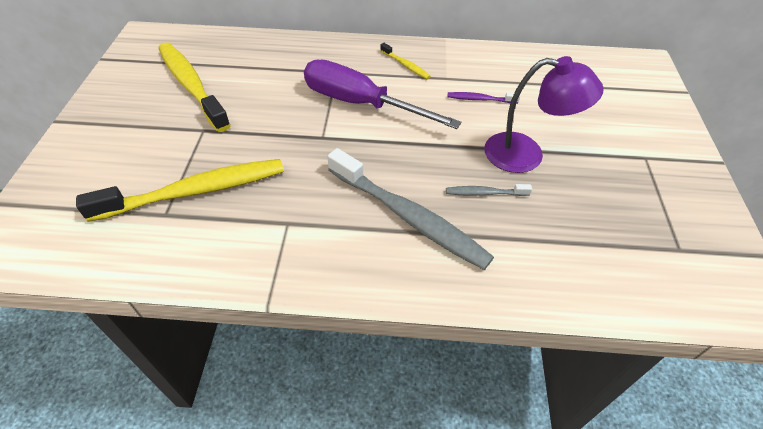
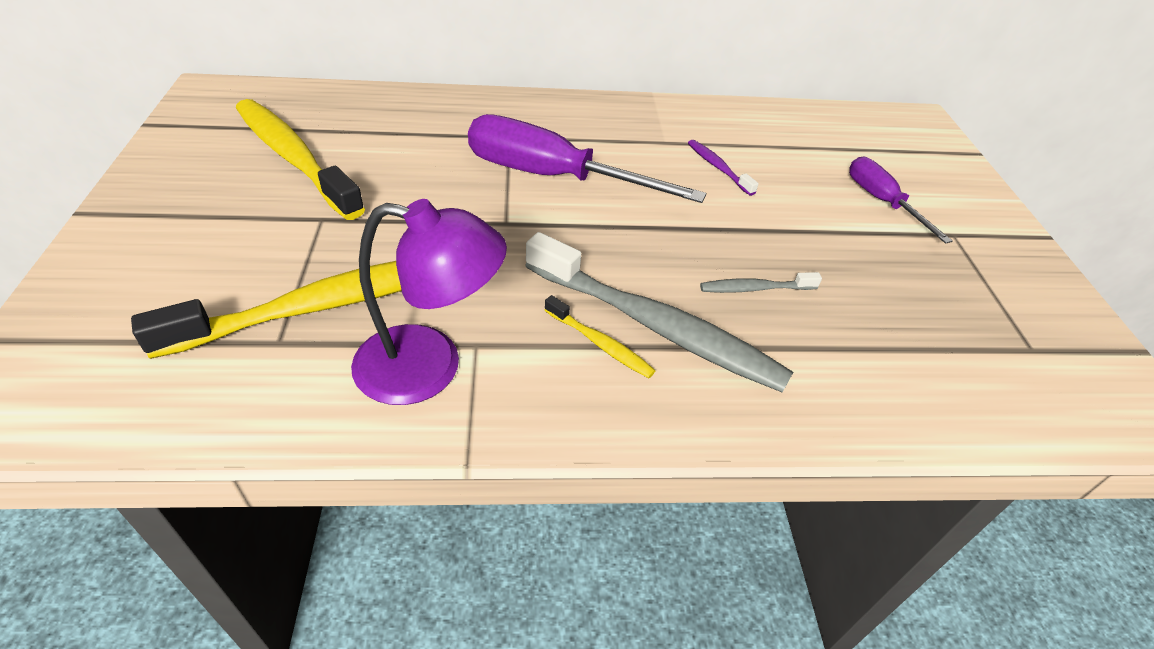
camera: 10 degrees left, 5 degrees down
(405, 65) = (606, 126): yellow toothbrush -> yellow toothbrush (600, 344)
(480, 99) = (718, 167): purple toothbrush -> purple toothbrush turned 60 degrees clockwise
(526, 155) = (798, 236): purple lamp -> purple lamp (430, 367)
(597, 130) = (882, 202): none -> purple screwdriver

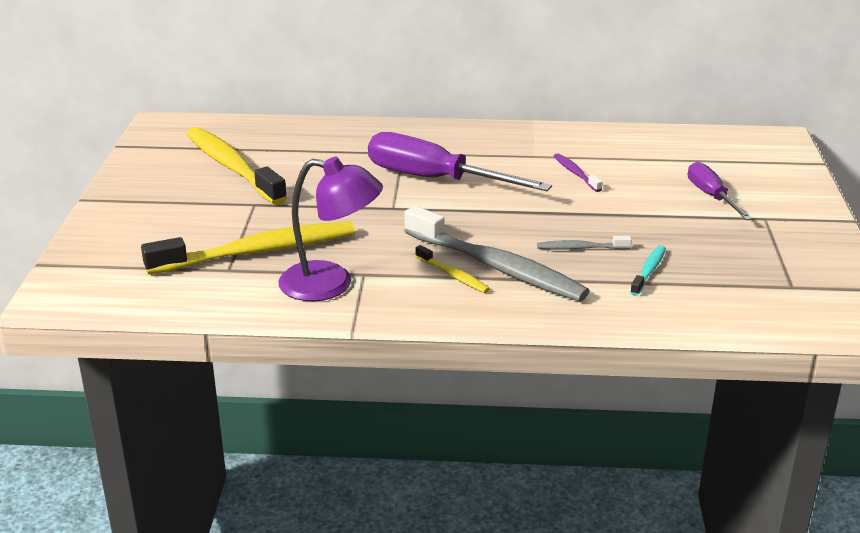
camera: 10 degrees right, 15 degrees down
(851, 327) = (649, 271): none -> turquoise toothbrush

